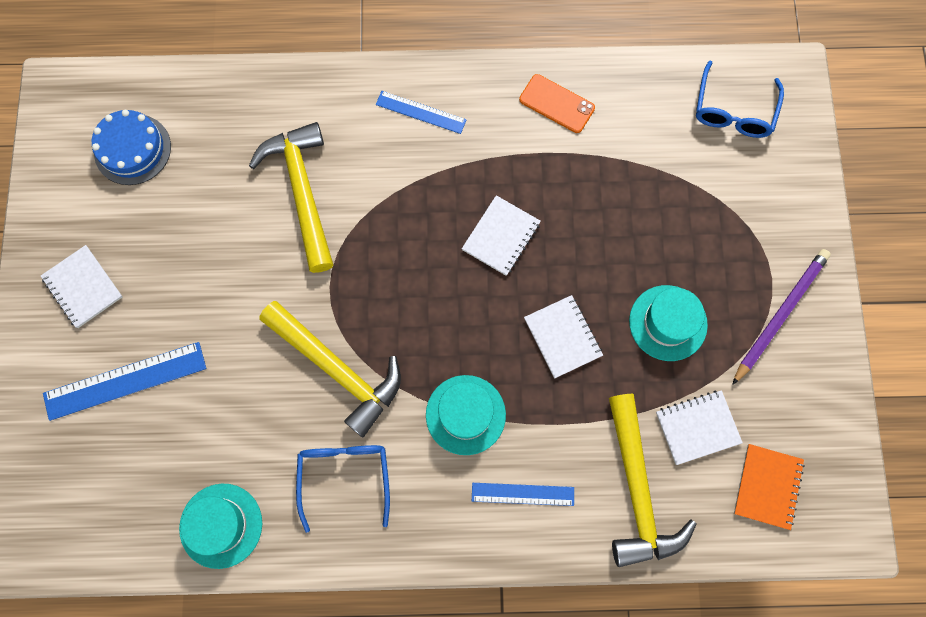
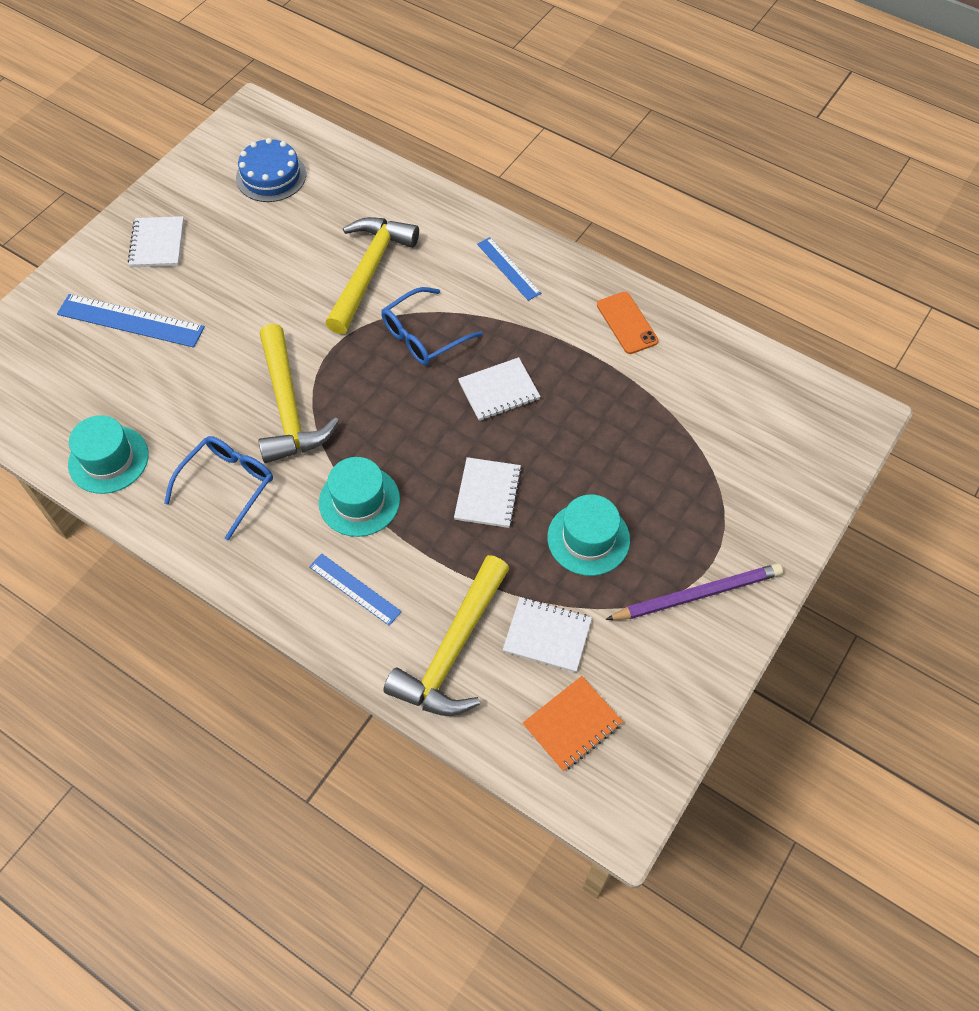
camera: 35 degrees right, 15 degrees down
(733, 110) = (782, 413): blue glasses -> blue glasses (423, 336)

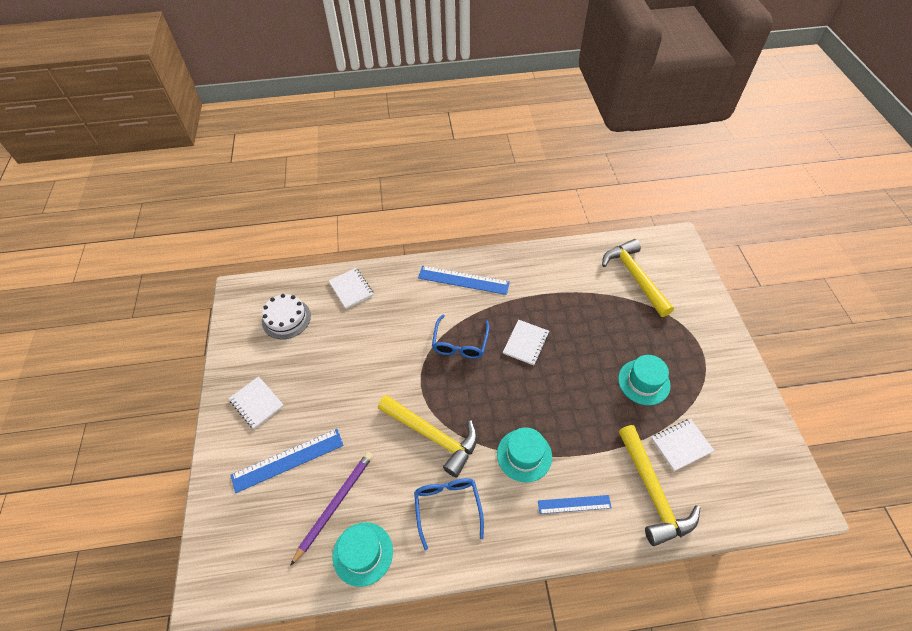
camera: 40 degrees left, 5 degrees down
(271, 176) = (286, 318): blue cake -> white cake
(369, 271) = (396, 331): yellow hammer -> yellow hammer (634, 277)
(488, 494) = (578, 398): white notebook -> white notebook (351, 289)
(508, 268) = (463, 280): blue ruler -> blue ruler, size x1.62
(572, 724) = (740, 478): orange notebook -> none
(627, 323) = (544, 267): orange phone -> none
(697, 594) = (713, 369): purple pencil -> purple pencil (335, 504)

